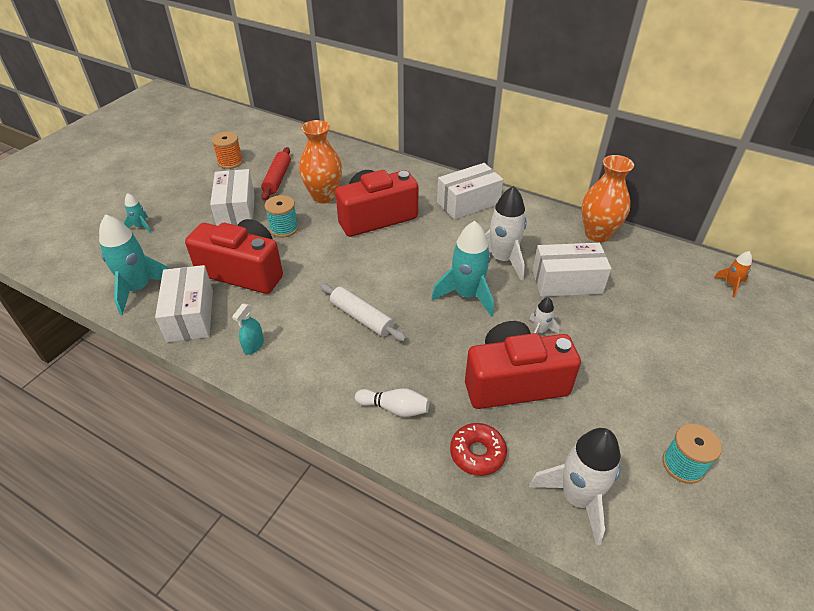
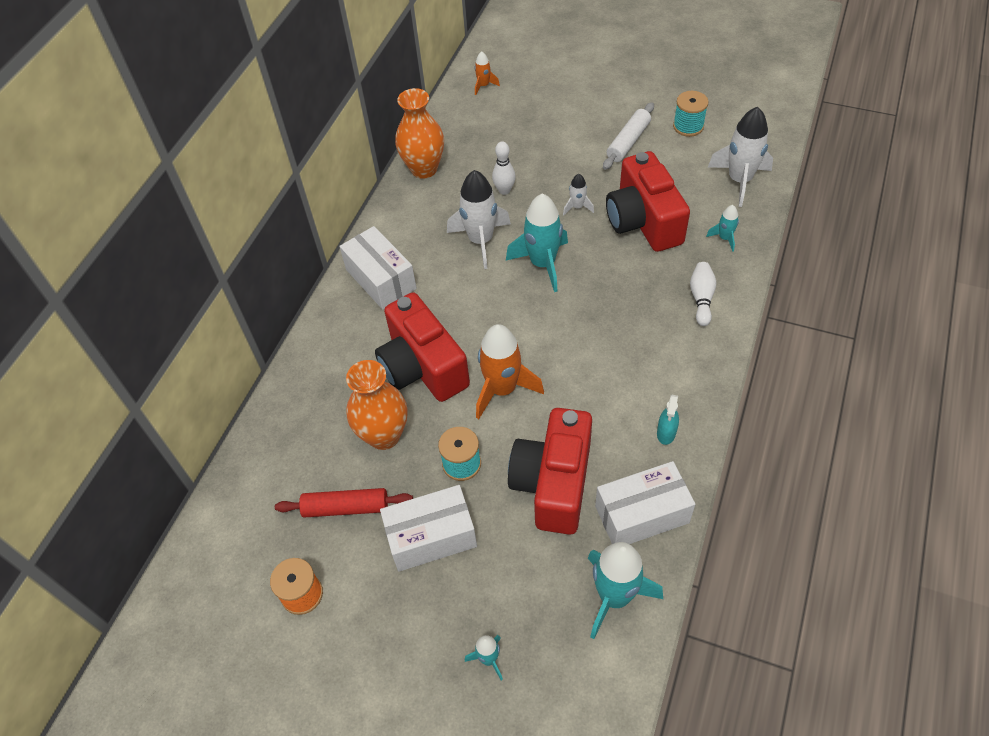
camera: 95 degrees left, 10 degrees up
(253, 345) = (666, 433): turquoise spray bottle -> turquoise spray bottle turned 90 degrees clockwise
(339, 255) = (502, 389): none -> orange rocket
(361, 318) = (598, 345): white rolling pin -> white rolling pin (628, 142)
(477, 453) = (724, 238): red donut -> turquoise rocket
(567, 282) = (504, 190): white box -> white bowling pin

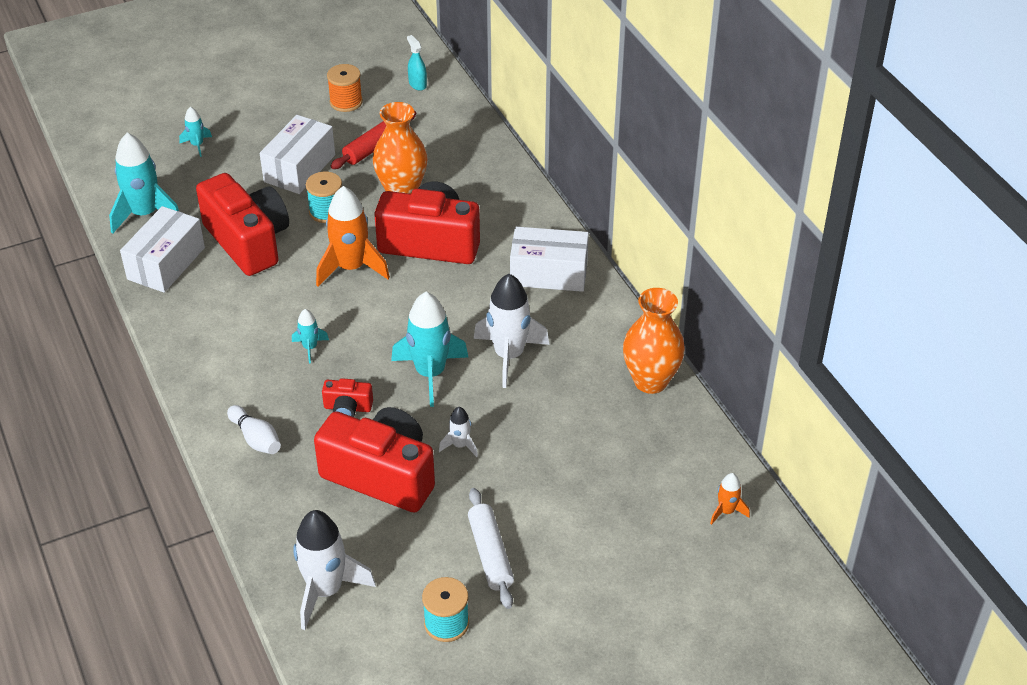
camera: 130 degrees right, 10 degrees down
(504, 190) = (548, 413): white bowling pin -> none
(620, 278) = (347, 408): none -> red camera
(666, 433) = (193, 320): turquoise spray bottle -> turquoise spray bottle (417, 84)
(724, 238) = (284, 512): turquoise rocket -> turquoise rocket (310, 348)

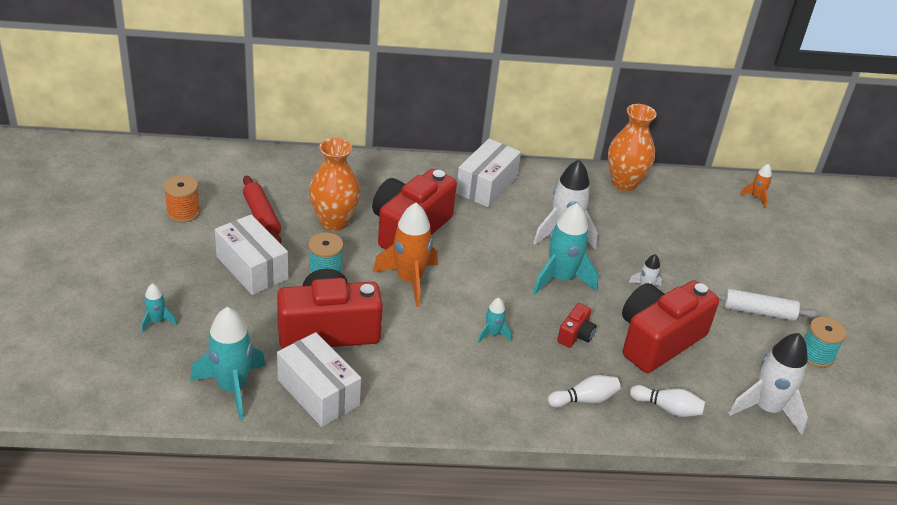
camera: 70 degrees left, 5 degrees down
(279, 506) = (667, 408): none -> white bowling pin
(417, 84) = (198, 167): turquoise spray bottle -> none

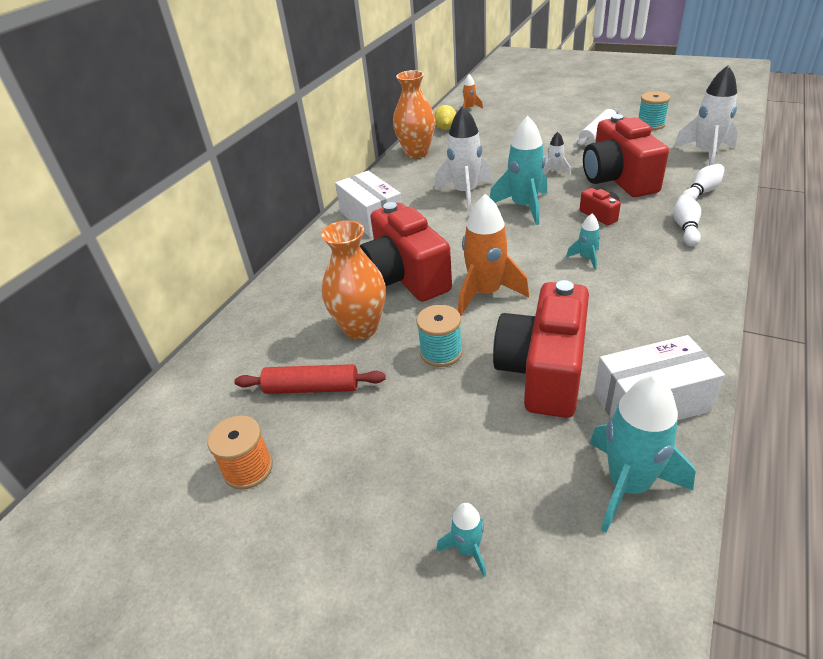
camera: 55 degrees left, 0 degrees up
(252, 268) = (403, 417): white box -> none
(693, 190) = (446, 128): none -> yellow lemon

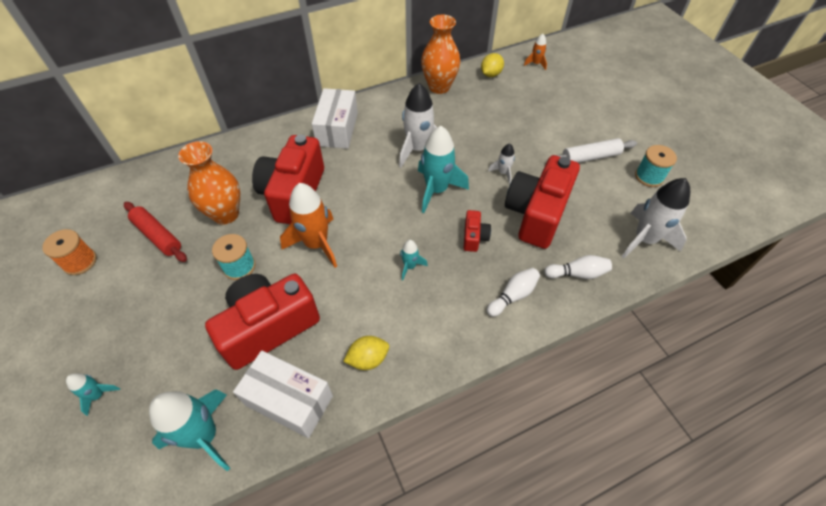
camera: 35 degrees right, 15 degrees up
(659, 330) = (368, 359): none -> yellow lemon

